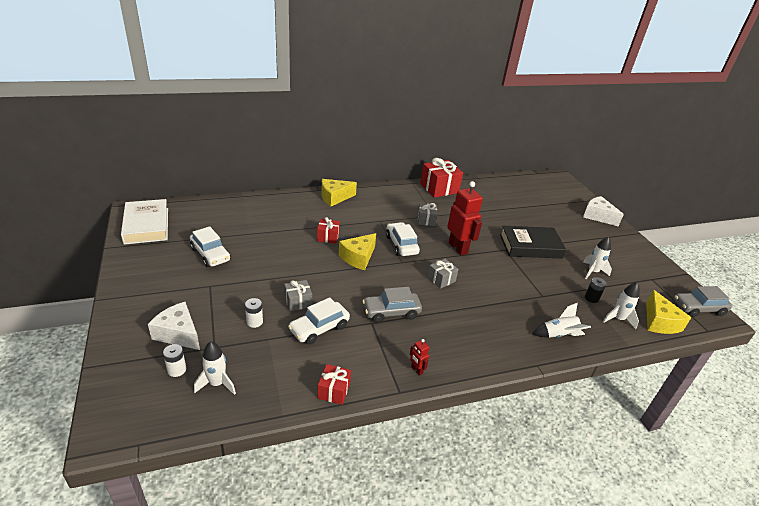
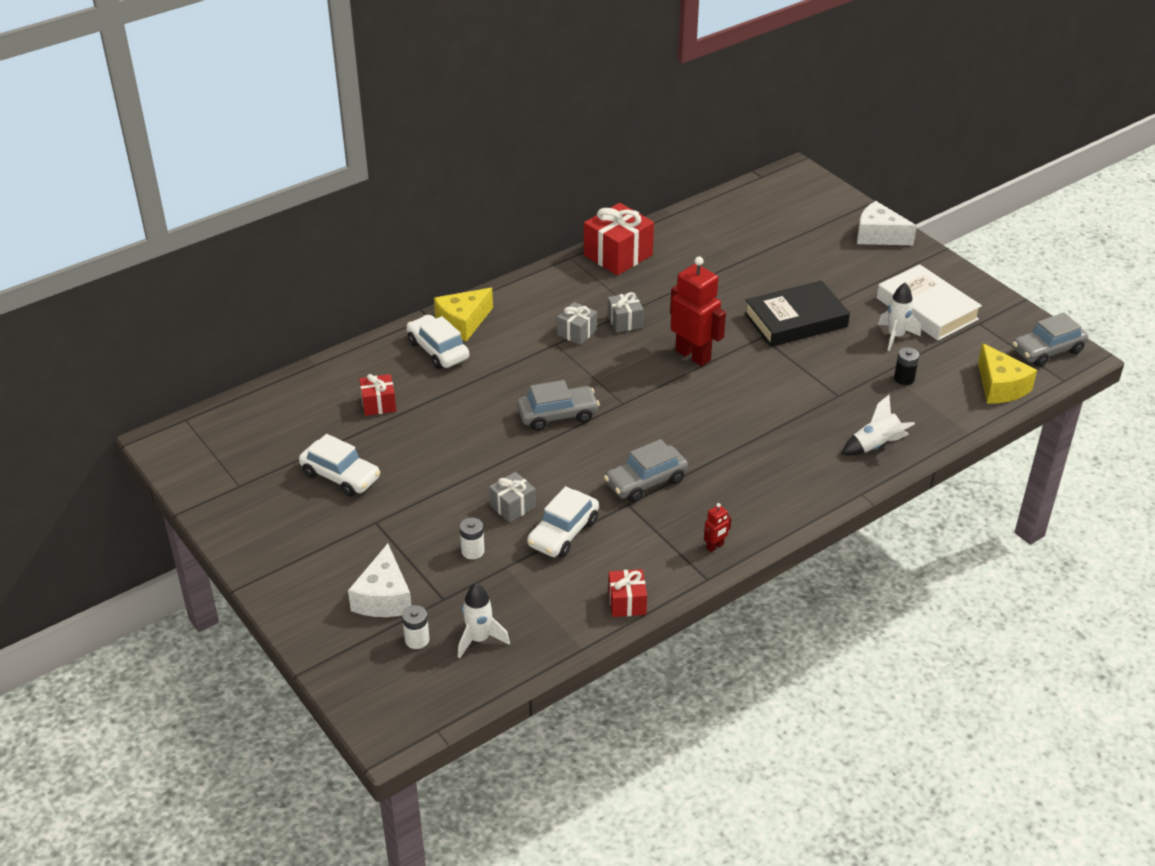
camera: 15 degrees left, 5 degrees up
(146, 225) = (208, 460): white book -> white book (927, 309)
(178, 334) = (384, 597): white cheese -> white cheese turned 105 degrees counterclockwise
(328, 237) = (494, 395): red gift -> red gift (378, 404)
(358, 257) = (557, 415): yellow cheese -> grey car
(401, 245) = (608, 375): white car -> white car (438, 350)
(416, 370) = (715, 546): red robot -> red robot turned 75 degrees counterclockwise
(441, 279) = (691, 413): grey gift -> grey gift (577, 332)
(618, 319) = (946, 399): white rocket -> none

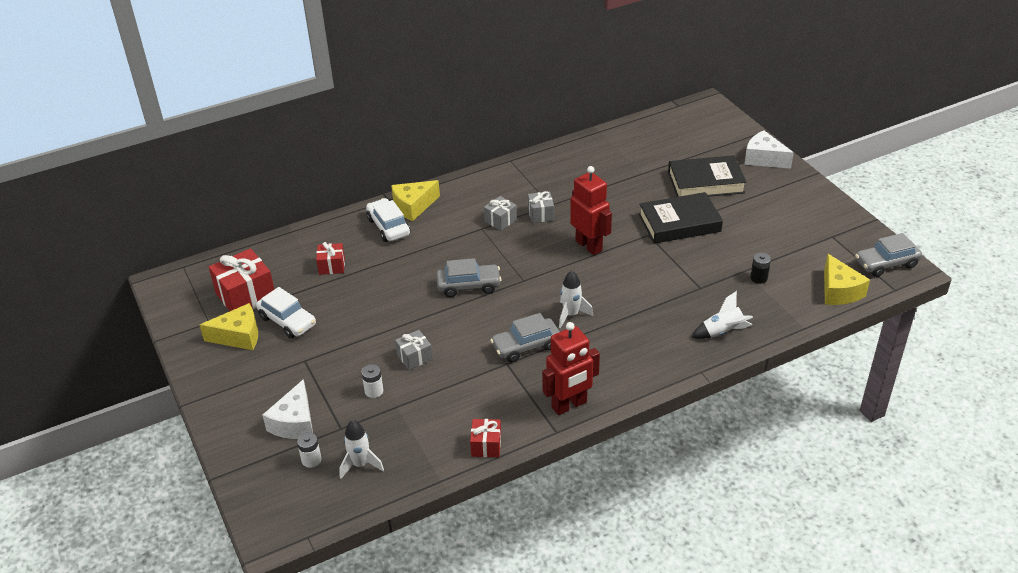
camera: 10 degrees right, 0 degrees up
(283, 499) = (239, 336): none -> yellow cheese
(563, 533) = (449, 383): white car -> none
(618, 255) = (548, 161): red gift -> red gift (246, 296)
(715, 546) = (569, 405): red robot -> red robot, size x2.29
(816, 269) = (705, 182): none -> black book
(895, 336) = (759, 242): white rocket -> white rocket (571, 315)
(927, 309) = (791, 221): white book -> none

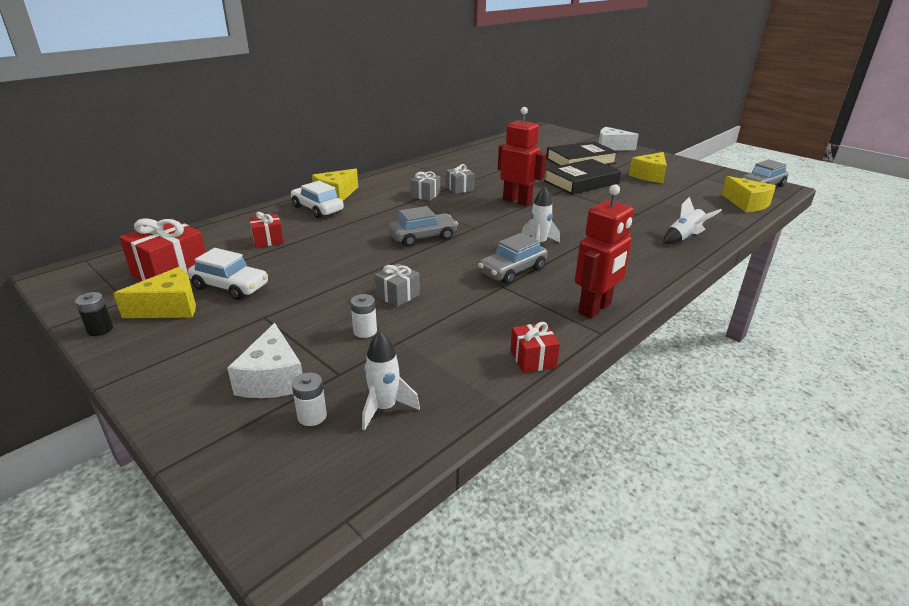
camera: 20 degrees left, 10 degrees down
(758, 278) = (677, 204): black battery -> black battery (100, 329)
(767, 223) = (650, 176): none -> yellow cheese

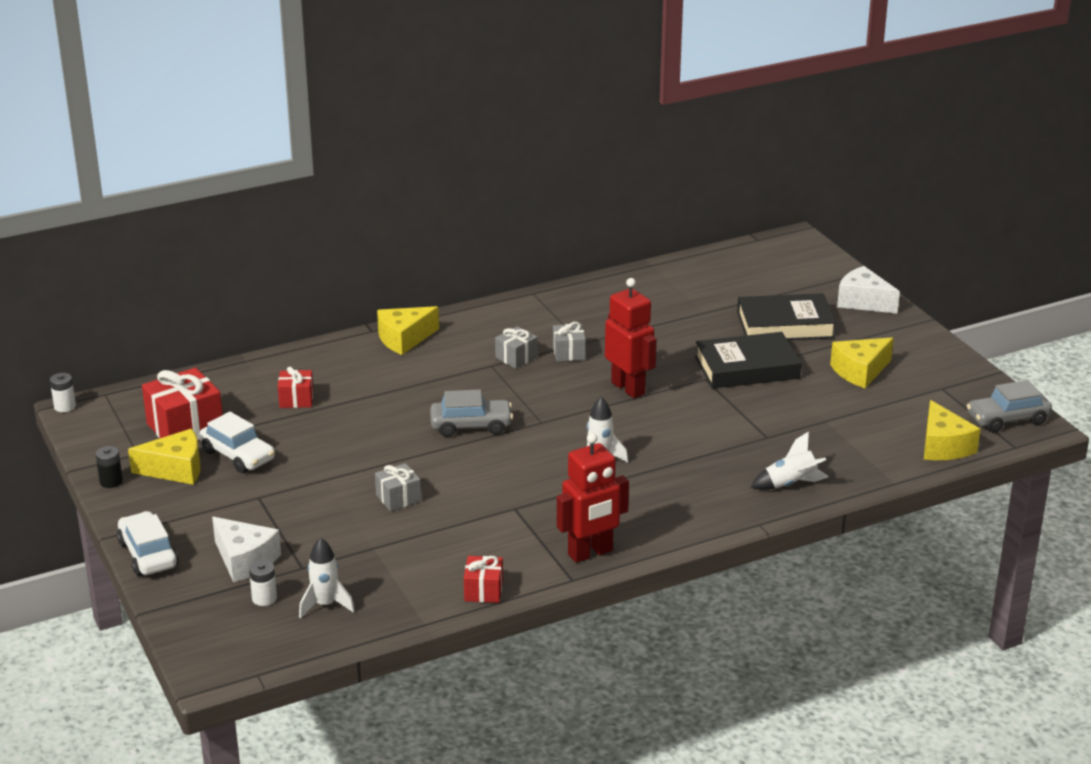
camera: 20 degrees right, 0 degrees up
(272, 379) = (245, 560): white cheese -> white cheese turned 60 degrees counterclockwise
(317, 209) = (371, 360): white car -> white car (148, 554)
(365, 331) = (345, 531): white battery -> white battery (65, 406)
(512, 271) = (540, 491): grey car -> none

